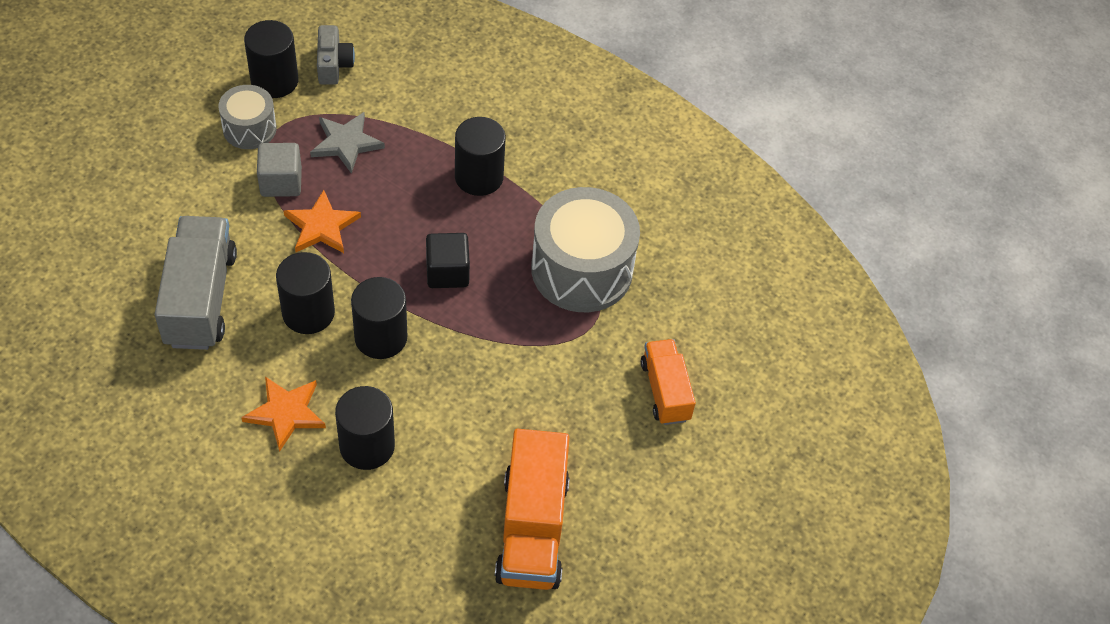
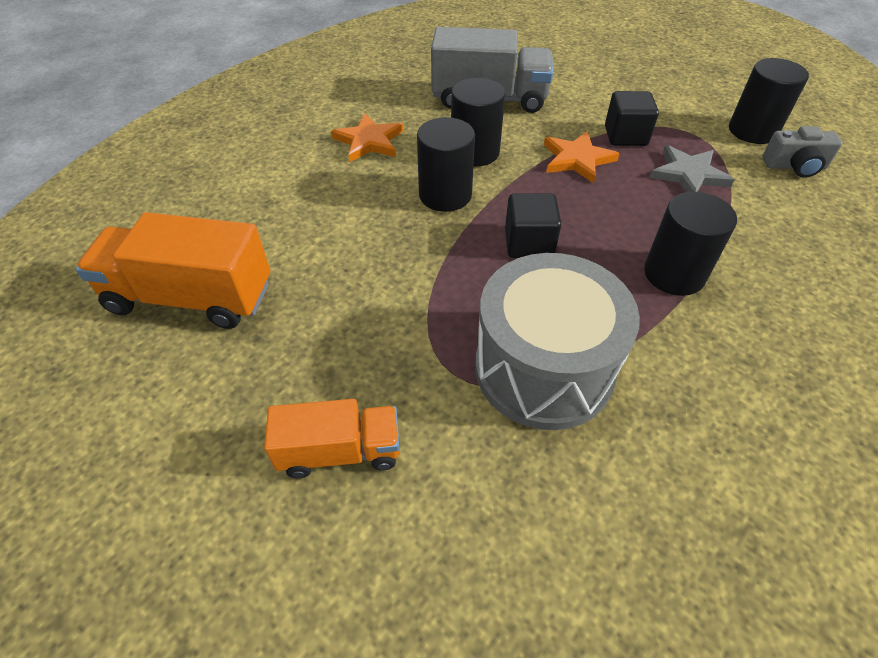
camera: 100 degrees right, 5 degrees down
(249, 128) = (685, 118): grey drum -> none
(281, 182) = (625, 136): grey cube -> black cube
(367, 446) = (324, 185): black cylinder -> none

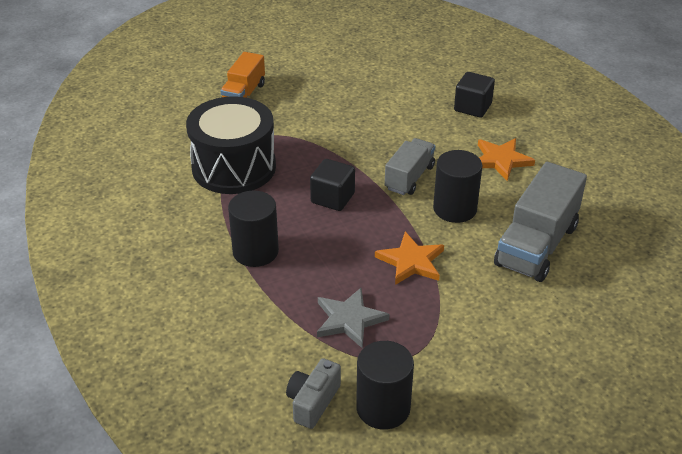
camera: 115 degrees right, 10 degrees down
(191, 297) = (378, 68): orange truck -> none
(445, 195) = (409, 178): black cylinder -> grey truck
(543, 368) = (234, 167): grey drum -> black drum
(625, 136) = (427, 308): black cube -> black cube (472, 107)

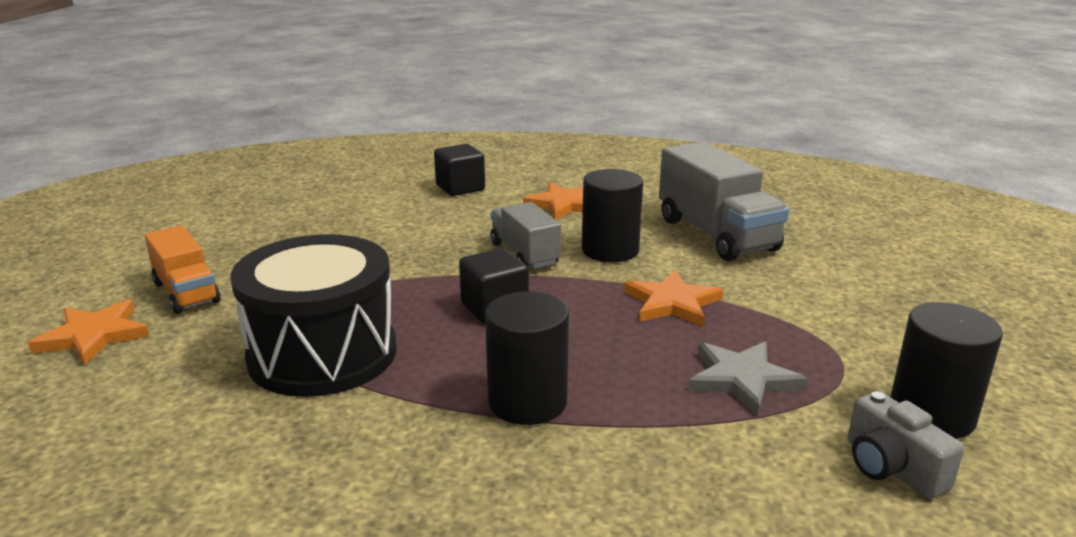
camera: 55 degrees left, 15 degrees down
(185, 95) = (93, 336): none -> orange star

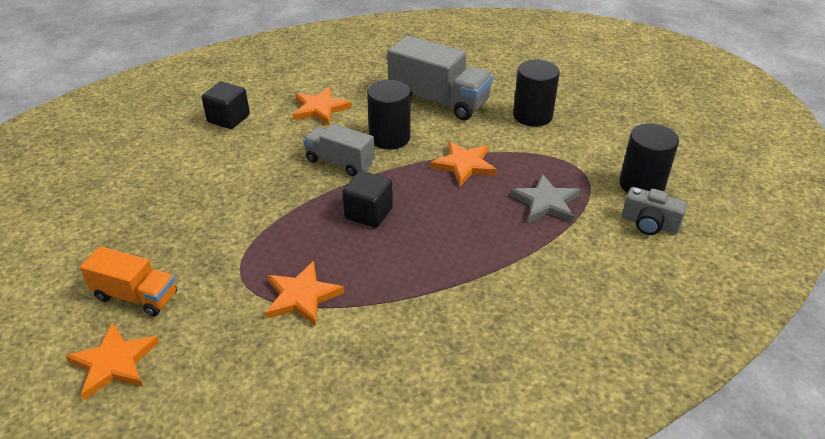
camera: 35 degrees left, 15 degrees up
(323, 354) = (301, 296): black drum -> orange star
(527, 402) = (457, 269): black cylinder -> black cylinder (532, 116)

